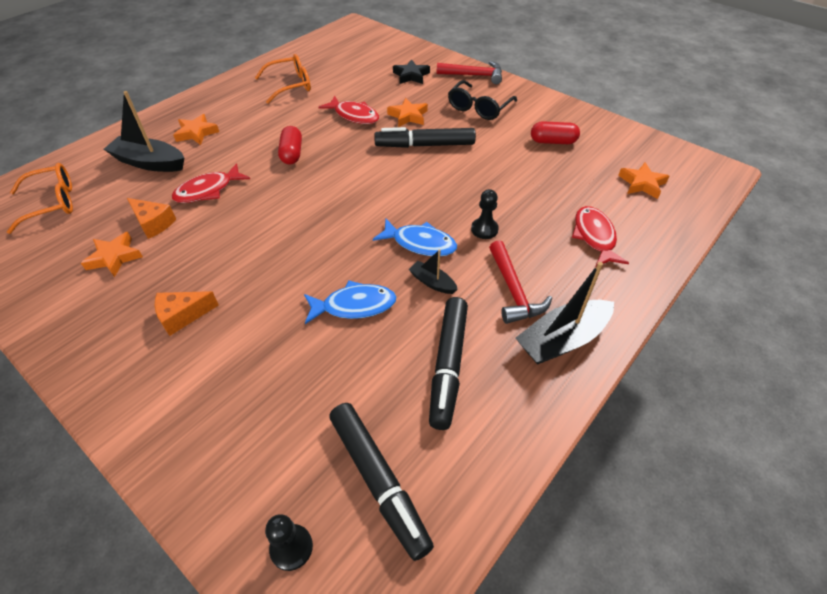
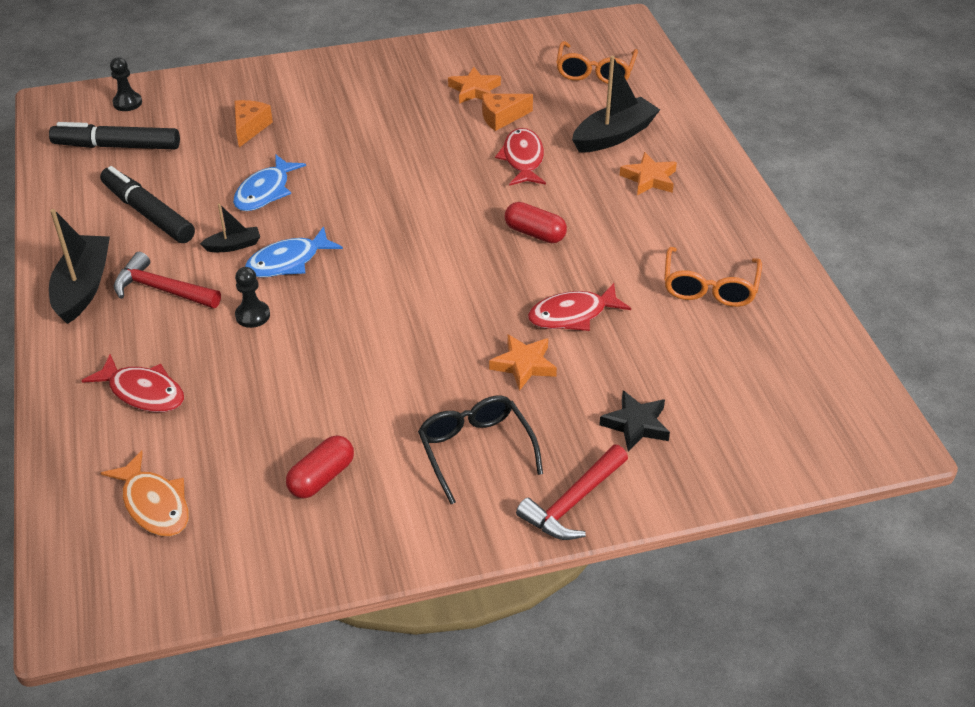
camera: 125 degrees right, 5 degrees down
(183, 316) = (362, 107): orange cheese -> orange cheese (250, 128)
(425, 145) = (442, 347): black marker -> none
(642, 184) = (154, 504): orange star -> orange fish

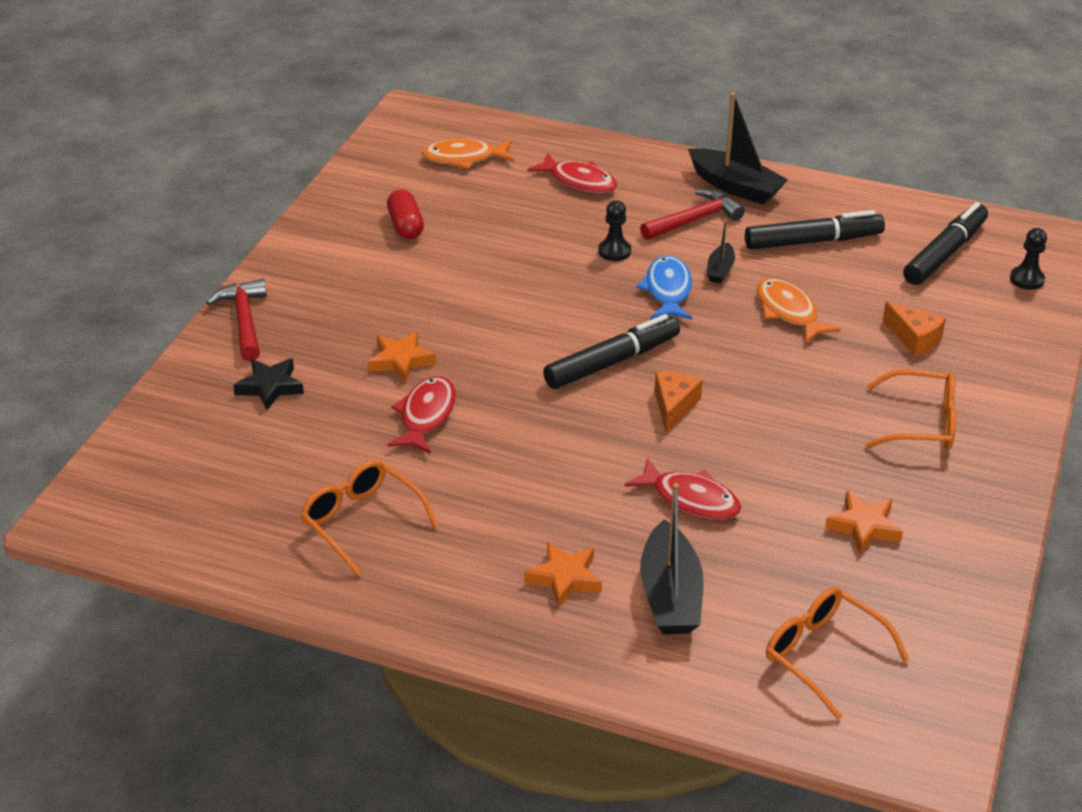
camera: 125 degrees right, 5 degrees down
(143, 392) = (579, 181): red fish -> red fish turned 120 degrees counterclockwise
(265, 192) = (788, 312): blue fish -> orange fish
(349, 98) = (922, 423): none -> orange glasses
(412, 251) = (611, 362): none -> black marker
(475, 450) = (346, 299): black glasses -> none
(502, 117) = (786, 521): orange cheese -> orange cheese (674, 406)
(535, 233) = (560, 448): red capsule -> none

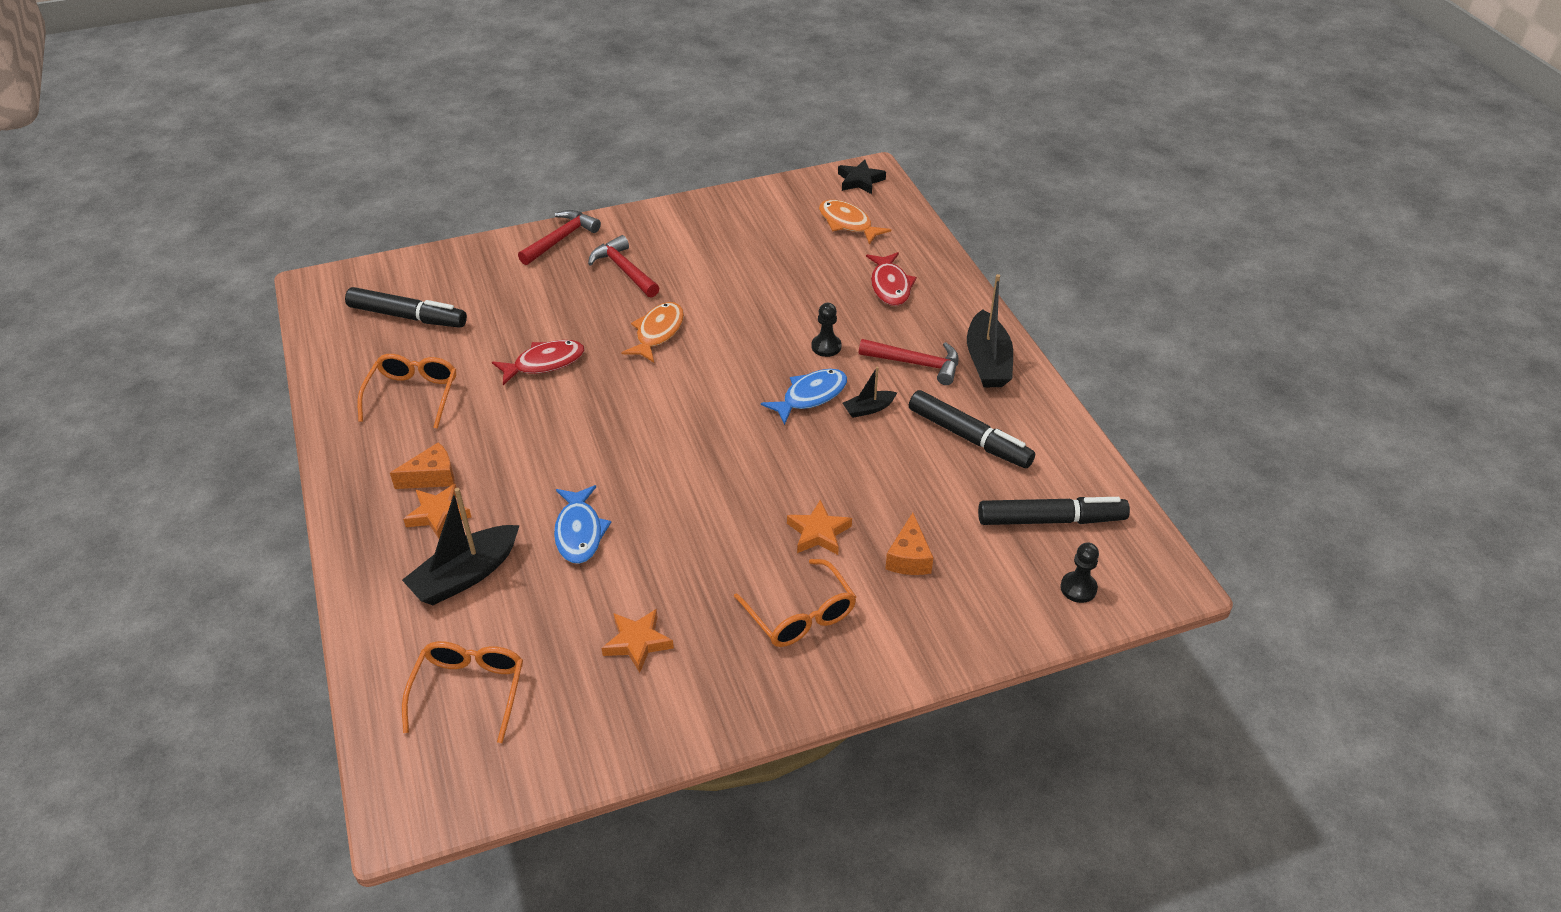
camera: 50 degrees right, 5 degrees up
(270, 387) = (506, 286): black star -> black star (860, 181)
(351, 305) = (624, 270): none -> red hammer
(401, 361) = (590, 321): orange star -> orange star (818, 533)
(405, 226) = (737, 243): red capsule -> none
(611, 362) = (694, 413): black marker -> black marker (407, 316)
(674, 406) = (676, 470): orange cheese -> orange cheese (432, 477)
(690, 499) = (579, 532): red fish -> blue fish
(788, 312) = (859, 471): orange fish -> orange fish (658, 332)

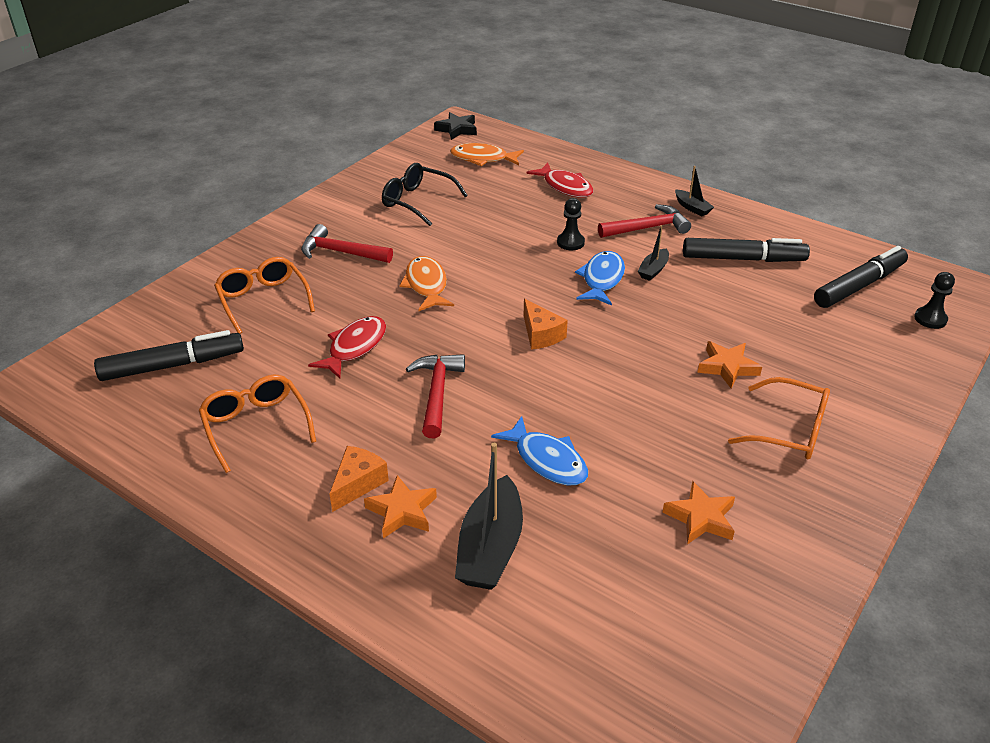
camera: 35 degrees left, 5 degrees down
(469, 690) = (613, 641): orange glasses -> orange glasses (263, 300)
(561, 239) = (255, 251): red hammer -> red hammer (437, 393)
(739, 245) = (417, 201): none -> black glasses
(909, 557) = (807, 353): orange cheese -> orange cheese (541, 334)
(987, 361) = (692, 208): black boat -> black boat, size x0.52

